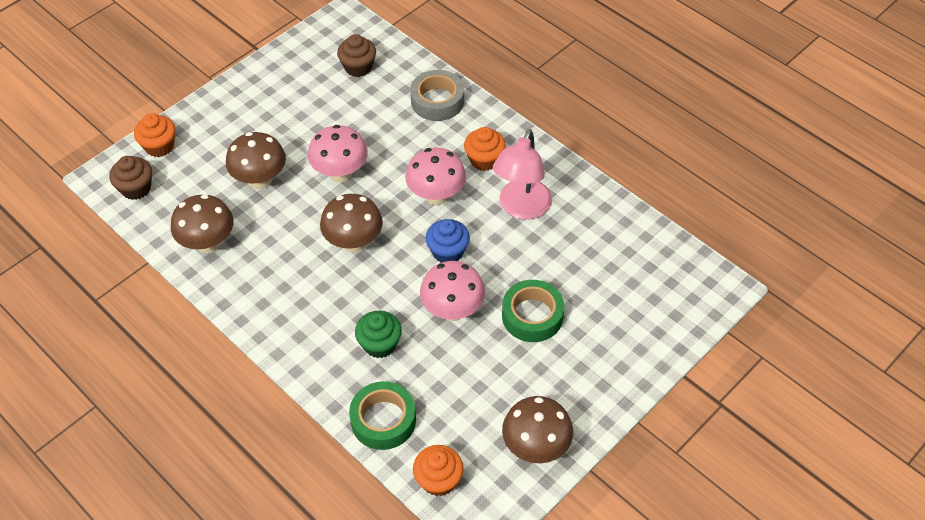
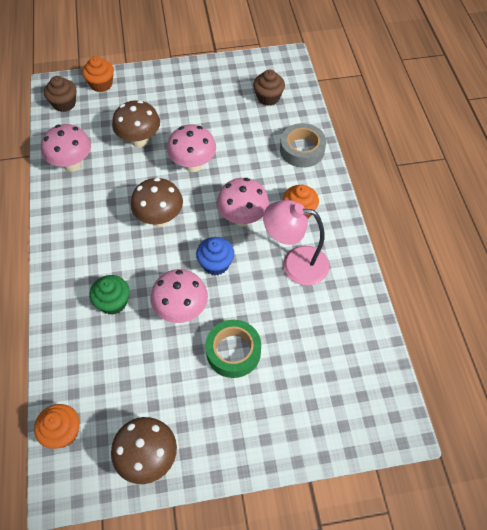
camera: 35 degrees right, 5 degrees up
(208, 243) = (72, 164): brown mushroom -> pink mushroom
(383, 420) = (67, 360): green tape -> none
(521, 208) = (295, 264): pink lamp -> pink lamp turned 45 degrees clockwise

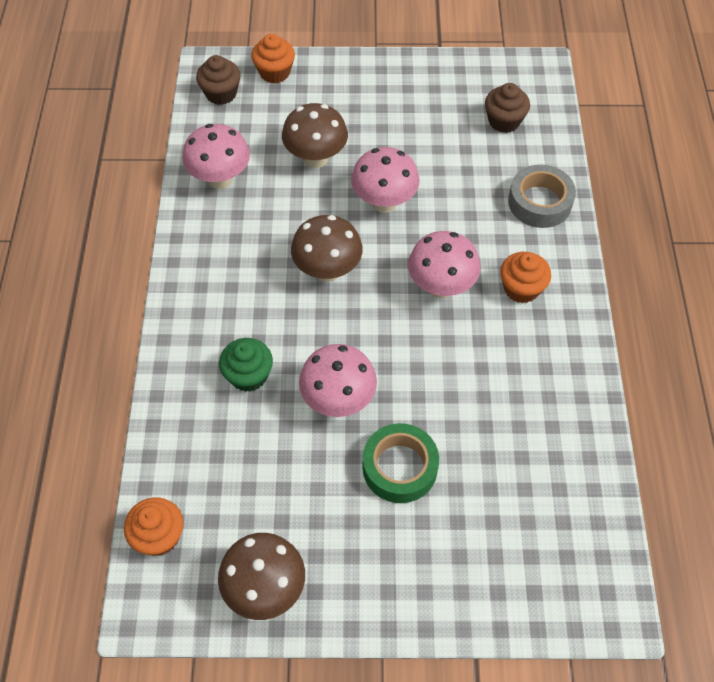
camera: 10 degrees right, 0 degrees up
(216, 264) = (394, 344): blue cupcake -> none
(295, 264) = (504, 361): pink lamp -> none

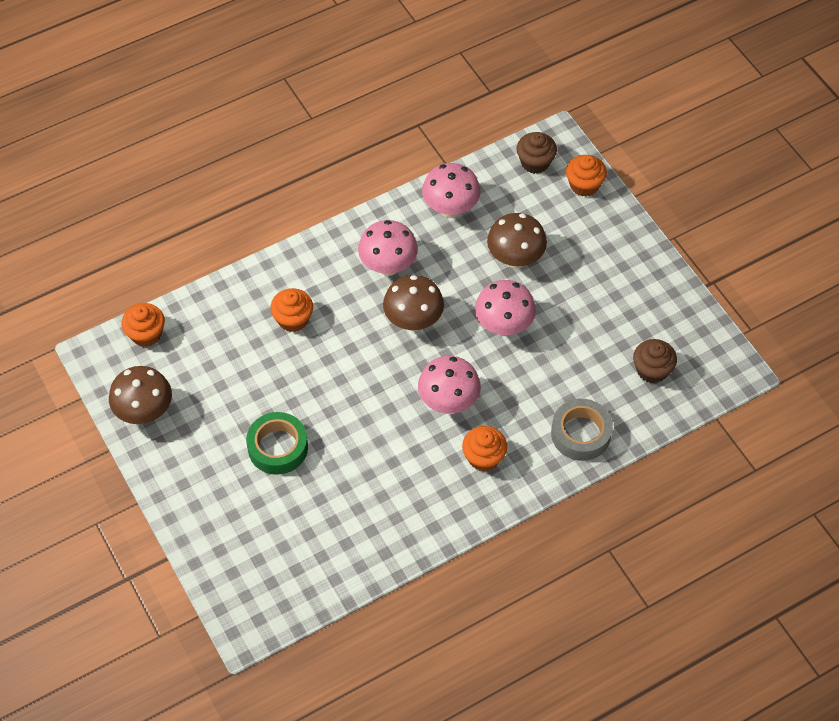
camera: 60 degrees right, 0 degrees up
(248, 375) = (293, 319): green cupcake -> orange cupcake
(338, 400) = (307, 384): pink mushroom -> pink mushroom (388, 266)

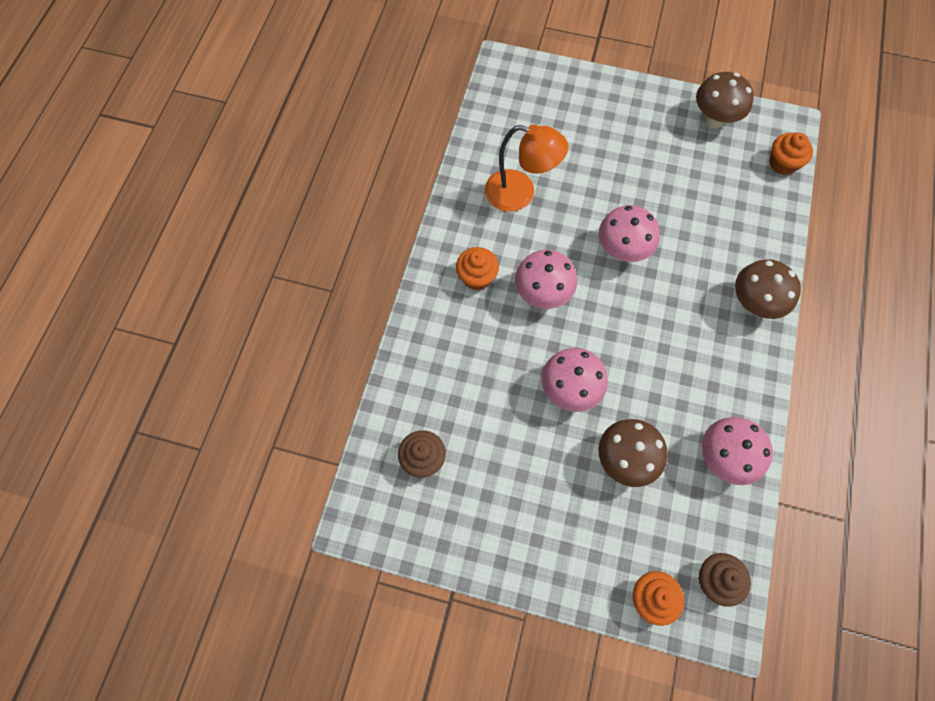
camera: 135 degrees right, 10 degrees up
(278, 447) = (611, 168): green tape -> none
(293, 319) = (712, 257): orange cupcake -> none
(375, 492) = (520, 194): none -> orange lamp
(388, 266) = (704, 359): pink mushroom -> pink mushroom (622, 250)
(413, 321) = (635, 332): brown mushroom -> brown mushroom (753, 304)
(580, 434) = (427, 354): grey tape -> none

